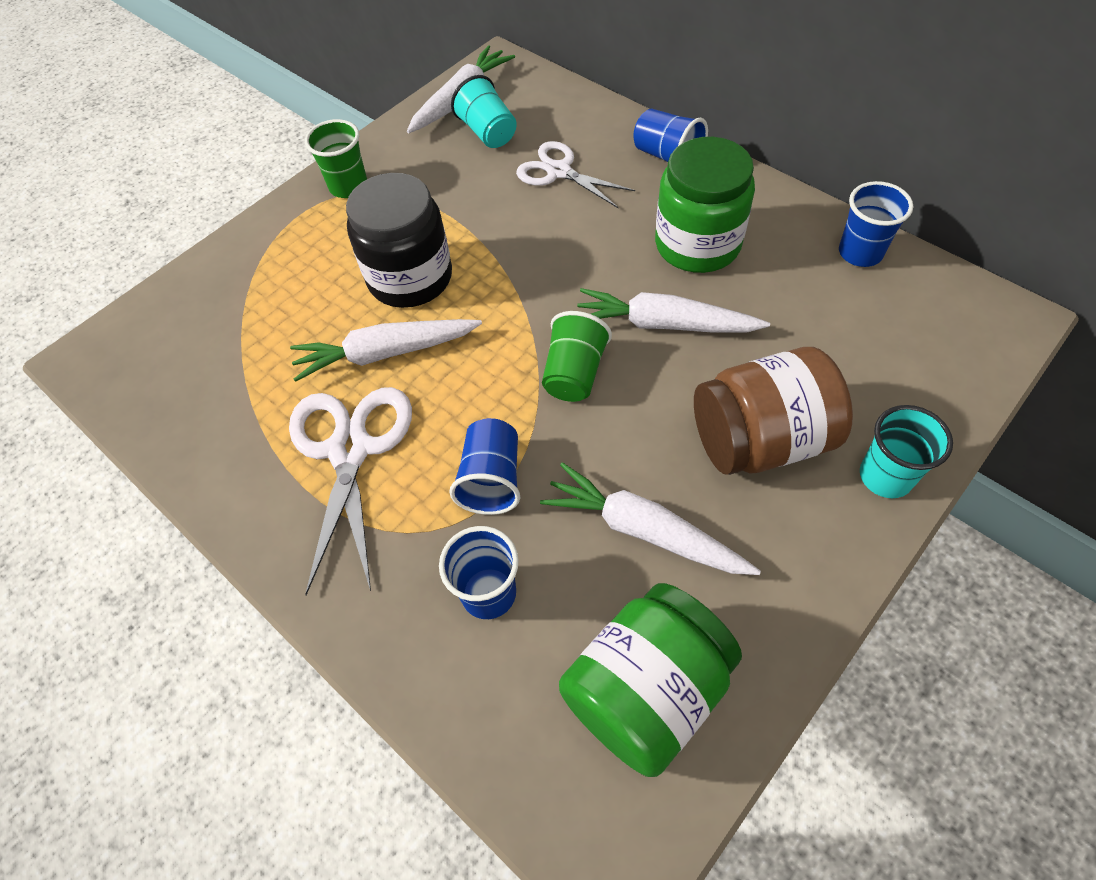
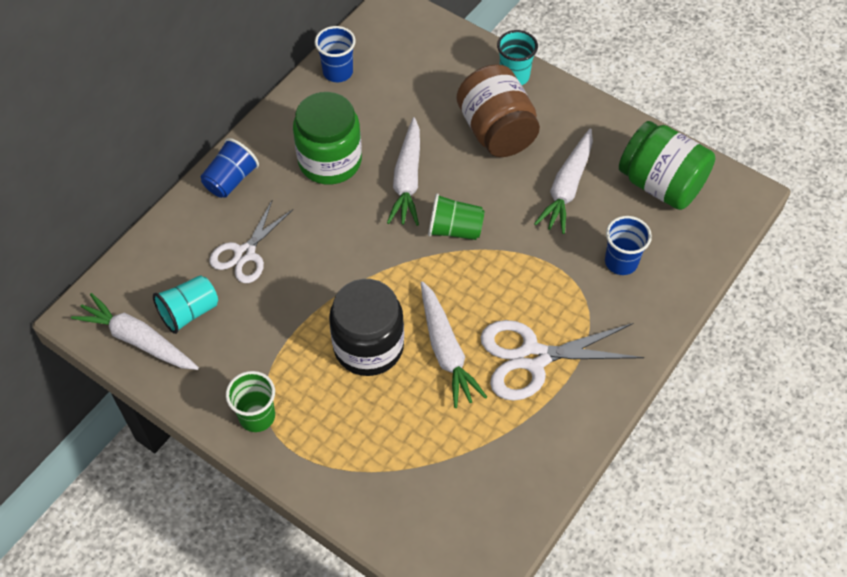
camera: 100 degrees left, 0 degrees up
(491, 479) = (544, 269): blue cup -> none

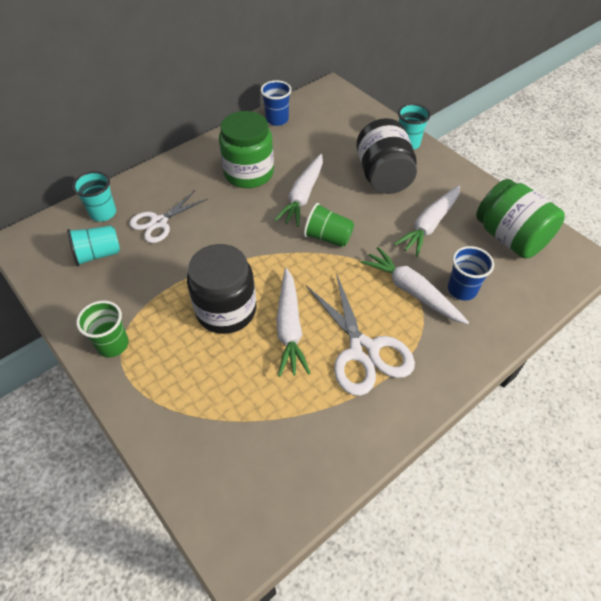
camera: 15 degrees right, 5 degrees down
(138, 340) = (50, 266): white carrot -> white carrot (411, 291)
(170, 256) = (103, 213): none -> turquoise cup
(231, 180) = (171, 172): blue cup -> none
(496, 131) = (383, 176): brown jar -> black jar
(533, 358) = (363, 350): white scissors -> white scissors turned 120 degrees counterclockwise

